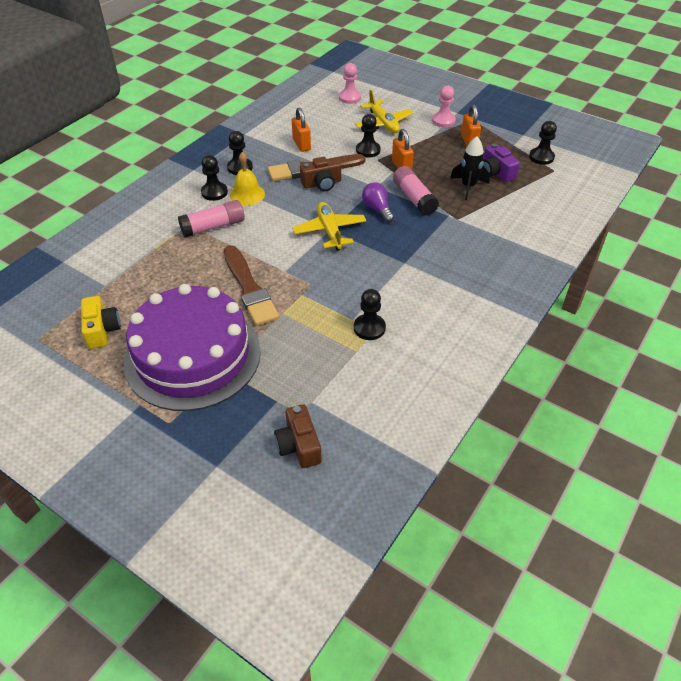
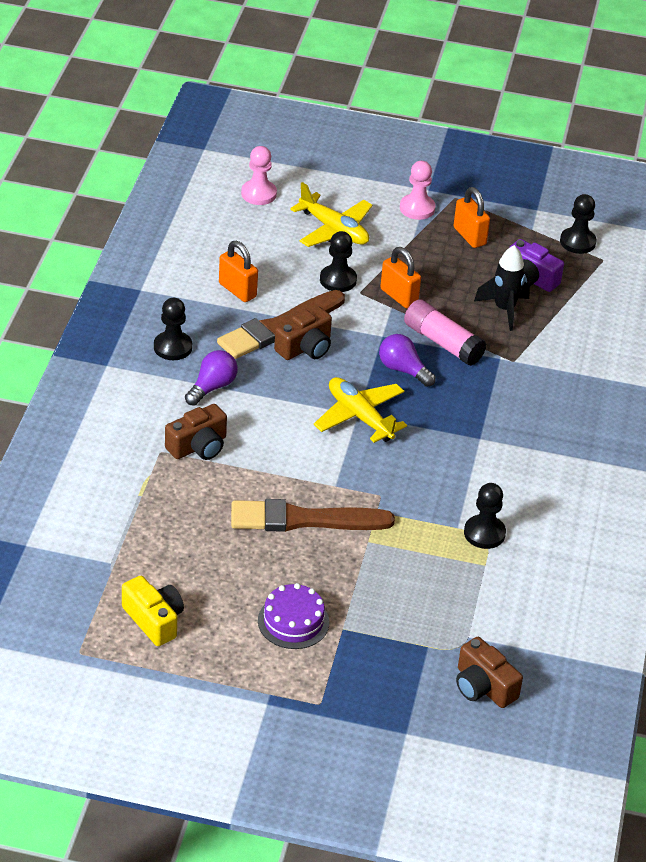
camera: 25 degrees left, 5 degrees down
(193, 356) = (293, 621): purple cake -> purple cake, size x0.40
(213, 227) = (198, 446): pink glue stick -> brown camera
(214, 192) = (163, 394): black pawn -> none
(247, 194) = (212, 387): yellow bell -> purple light bulb
(249, 288) = (305, 519): brown brush -> brown brush turned 135 degrees clockwise

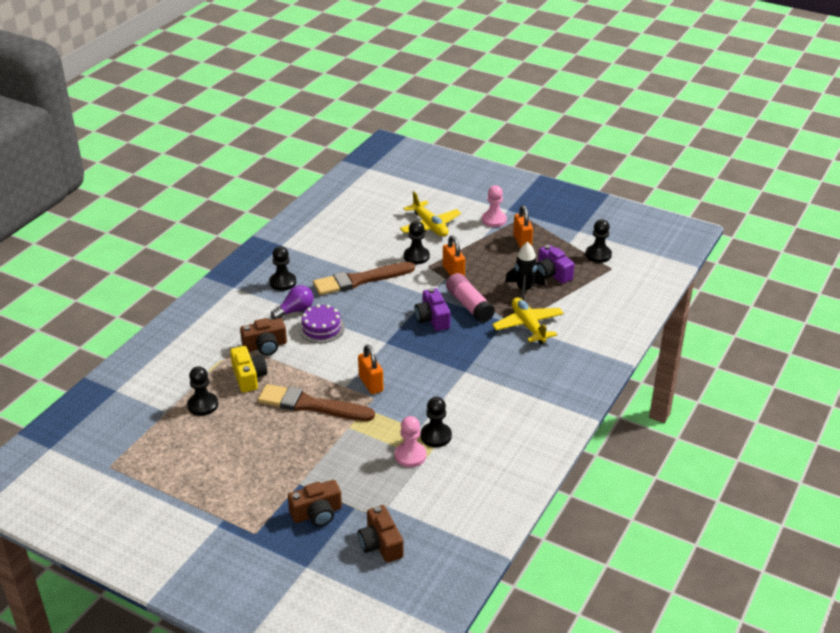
camera: 20 degrees right, 5 degrees down
(154, 620) = (171, 454): yellow camera -> yellow camera (249, 377)
(158, 545) = (203, 405): none -> black pawn
(237, 290) = (345, 254): orange padlock -> orange padlock (371, 384)
(258, 194) = (390, 198): pink pawn -> pink pawn (410, 455)
(293, 621) = (267, 472): purple cake -> purple cake (321, 328)
(305, 347) = (372, 295): brown camera -> brown camera (317, 513)
(359, 417) = (386, 344): yellow plane -> yellow plane (528, 326)
(403, 370) = (432, 319): purple light bulb -> purple camera

